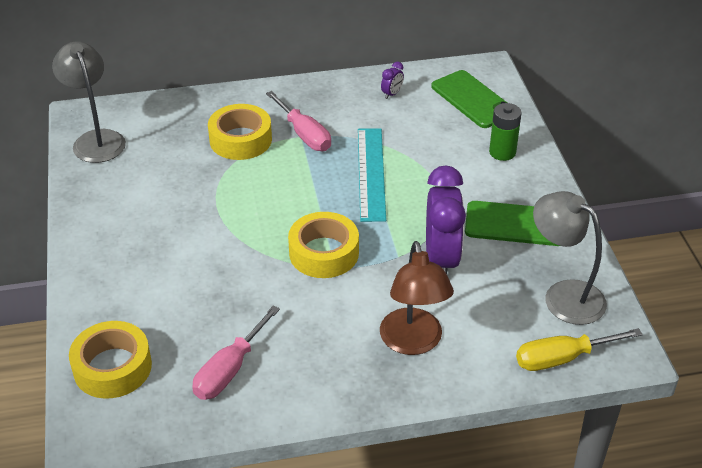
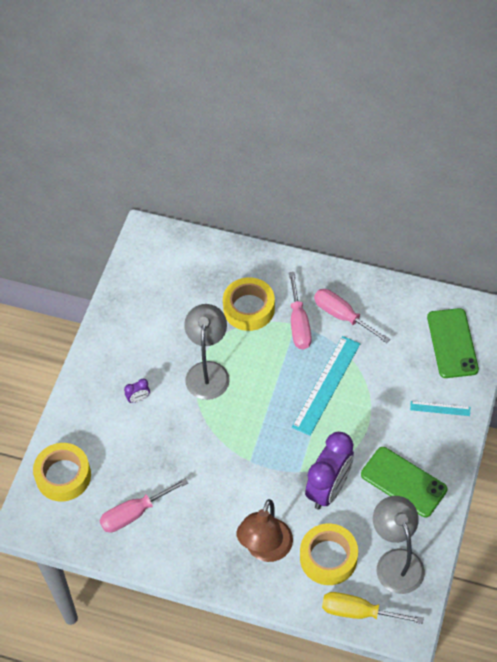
camera: 30 degrees right, 15 degrees up
(96, 139) = (145, 263): grey lamp -> grey lamp (208, 371)
(324, 253) = (249, 444): yellow tape -> yellow tape (328, 558)
(346, 114) = (342, 316): none -> pink screwdriver
(392, 94) = (391, 310): purple clock -> purple clock (138, 398)
(502, 152) = (440, 408): green battery -> turquoise ruler

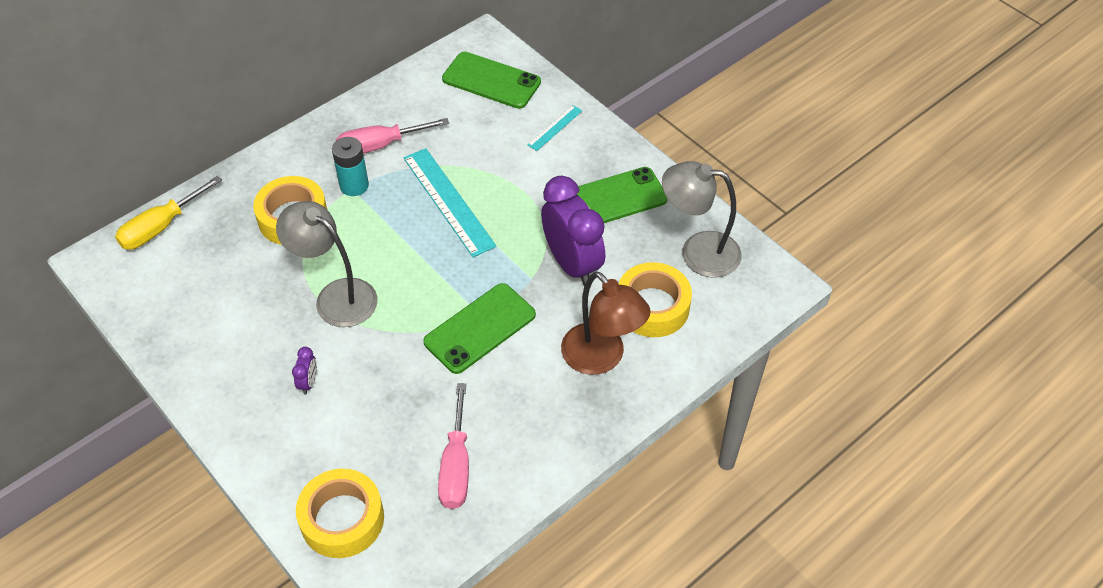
camera: 60 degrees left, 5 degrees down
(239, 466) = (480, 328): none -> green phone
(299, 324) = (354, 185): pink screwdriver -> turquoise battery
(358, 612) = (733, 313): yellow screwdriver -> yellow screwdriver (161, 227)

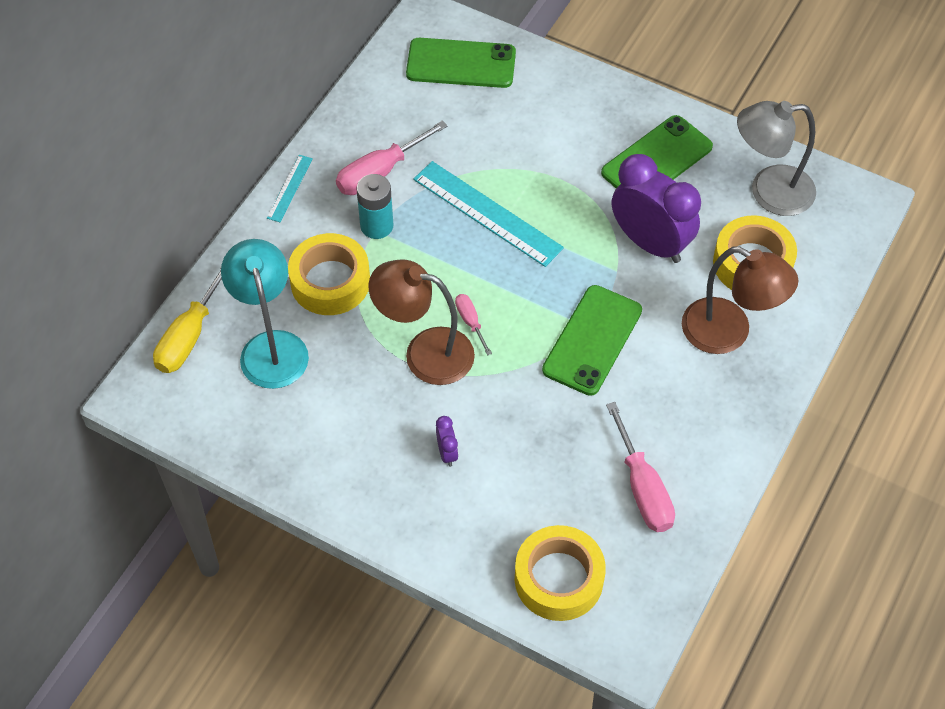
camera: 20 degrees left, 5 degrees up
(218, 254) = (271, 347): none -> turquoise lamp
(336, 296) = (425, 353): grey lamp -> brown lamp
(387, 283) = (470, 322): none -> pink screwdriver
(555, 128) = (556, 98): turquoise ruler -> turquoise ruler (289, 188)

